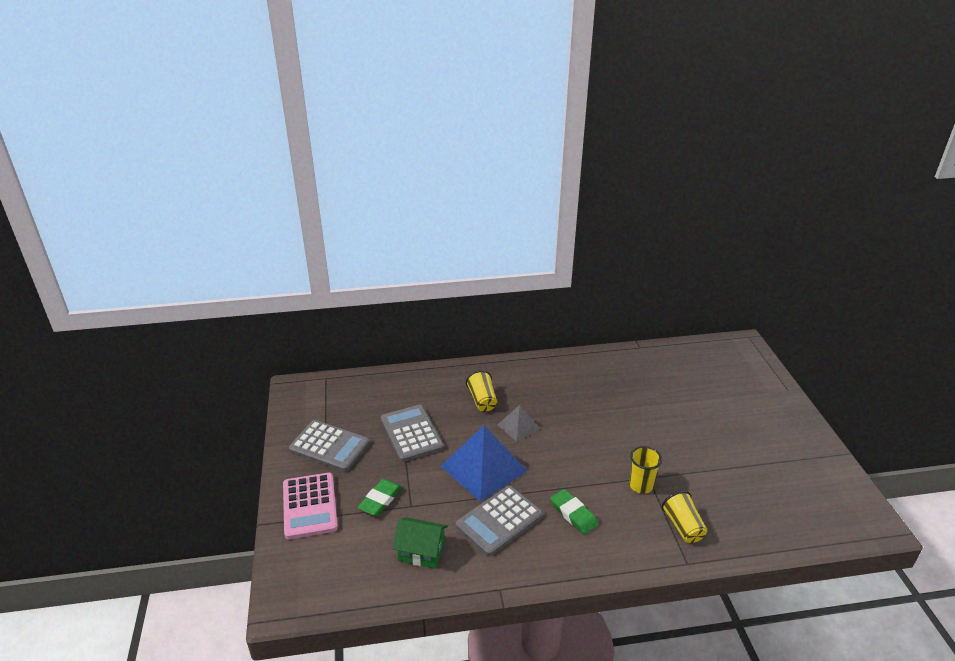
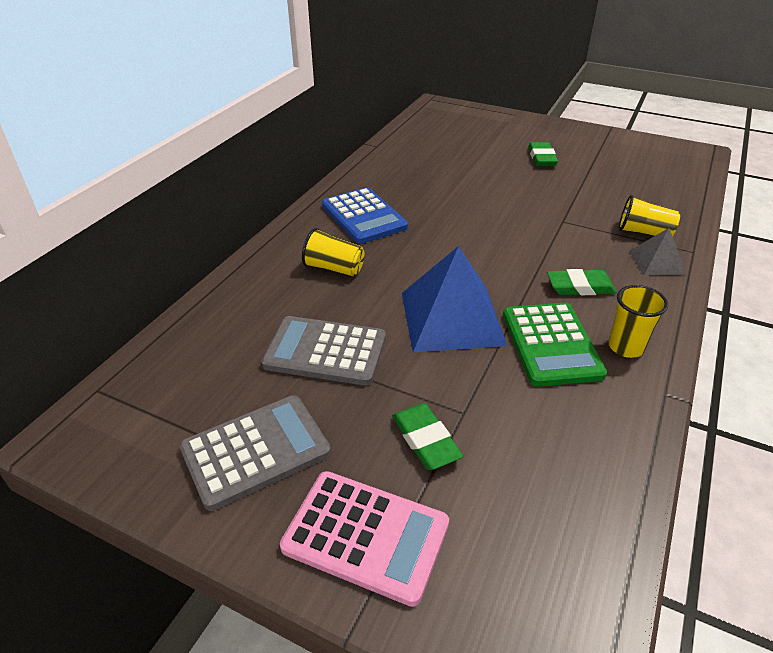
camera: 55 degrees left, 5 degrees up
(421, 552) = (559, 439): green house -> none
(499, 521) = (551, 344): grey calculator -> green calculator
(518, 426) = (408, 262): grey pyramid -> grey pyramid (657, 262)
(546, 385) = (363, 216): none -> blue calculator
(641, 486) = (571, 230): yellow cup -> yellow cup (625, 347)
(731, 432) = (541, 158): none -> green eraser

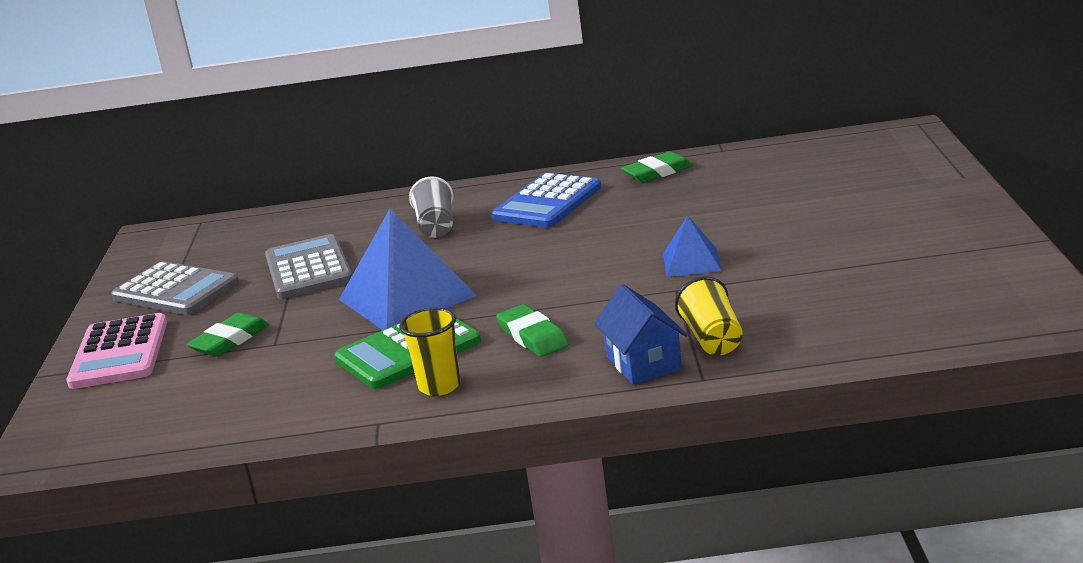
camera: 65 degrees right, 15 degrees down
(334, 268) = (436, 226): yellow cup -> grey cup
(529, 204) = (691, 262): none -> blue pyramid
(541, 158) = (841, 231): green eraser -> green eraser (657, 172)
(657, 262) = (643, 363): grey pyramid -> blue house

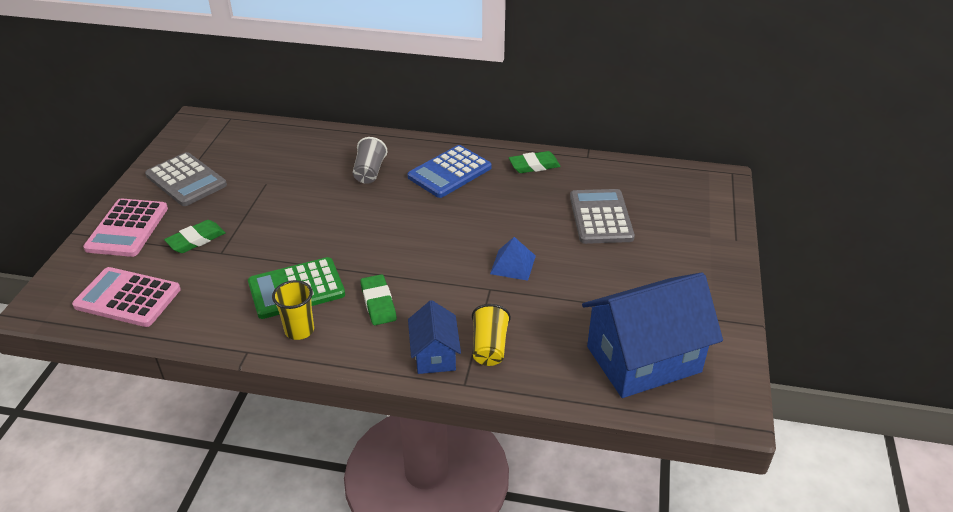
camera: 10 degrees right, 15 degrees up
(166, 415) = (127, 298): none -> pink calculator
(308, 269) = (273, 187): grey calculator -> grey calculator (600, 217)
(407, 297) = (319, 236): blue pyramid -> none
(921, 302) = (643, 359): none -> blue house

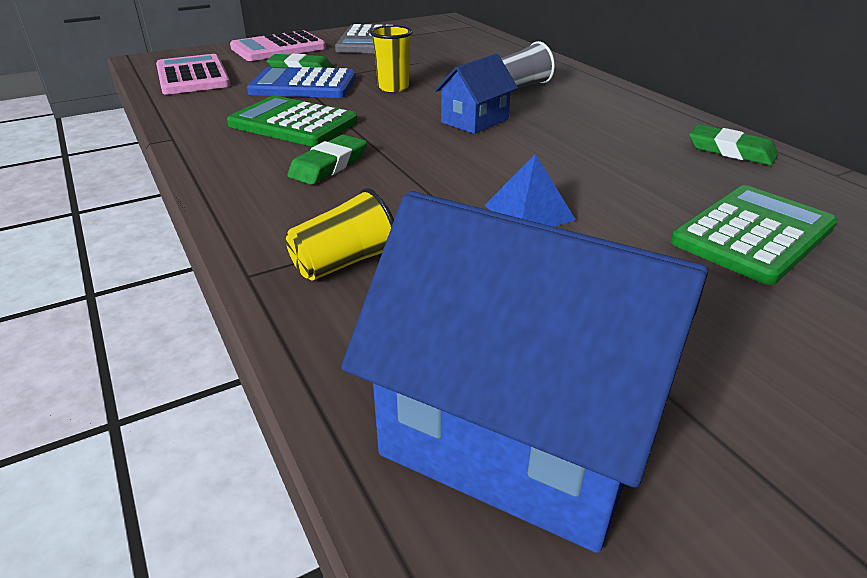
camera: 50 degrees right, 5 degrees down
(299, 330) = (232, 147): yellow cup -> yellow cup (393, 87)
(434, 355) = (281, 231): blue house -> blue house (475, 120)
(449, 172) = (605, 116): blue calculator -> blue calculator (303, 85)
(600, 217) = (753, 234): grey calculator -> green calculator

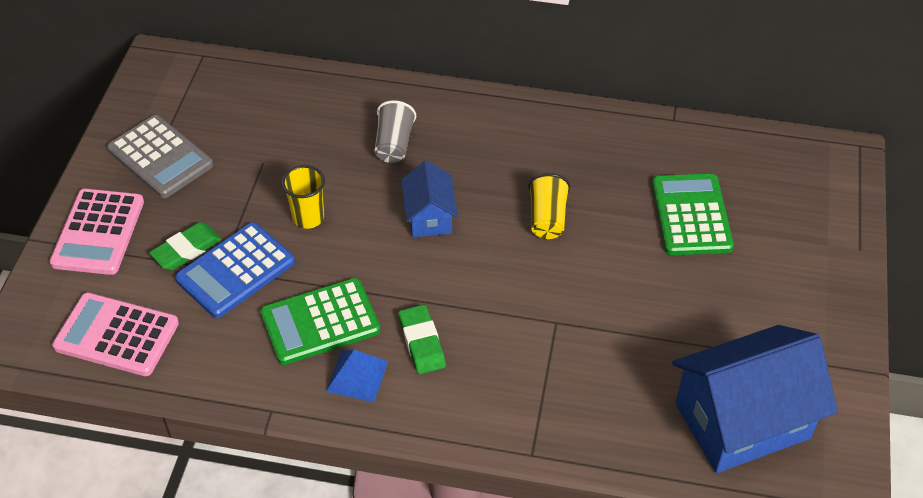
camera: 50 degrees left, 15 degrees up
(344, 262) = (559, 404): yellow cup -> yellow cup (547, 218)
(529, 212) = (583, 286): blue pyramid -> blue pyramid (357, 376)
(731, 151) = (605, 133): green eraser -> none

